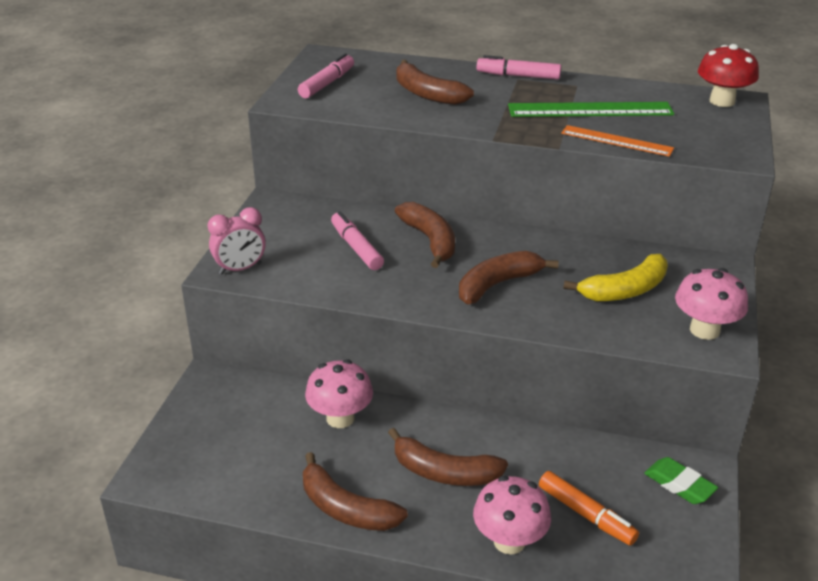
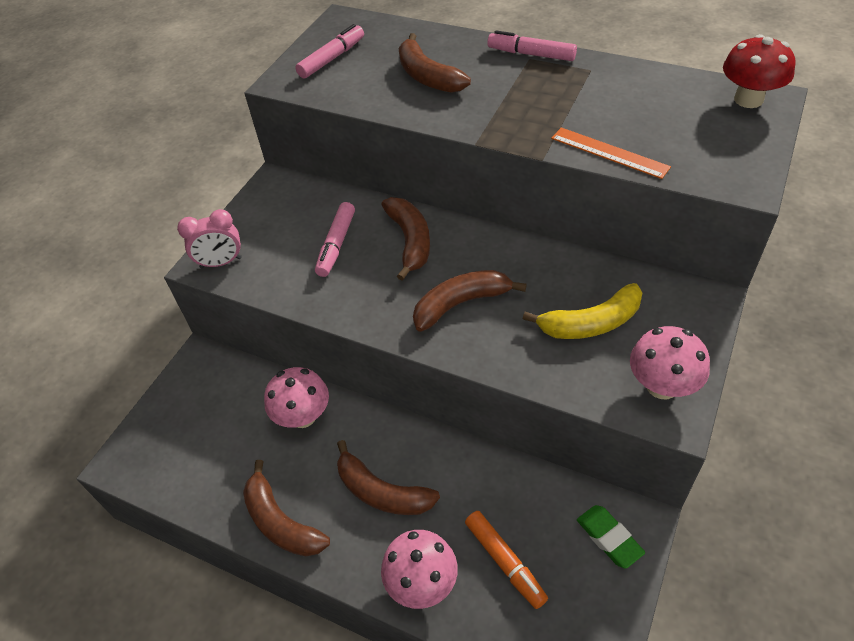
camera: 15 degrees right, 15 degrees up
(356, 248) = (336, 245): pink marker -> pink marker turned 150 degrees counterclockwise
(590, 110) = (594, 106): green ruler -> none

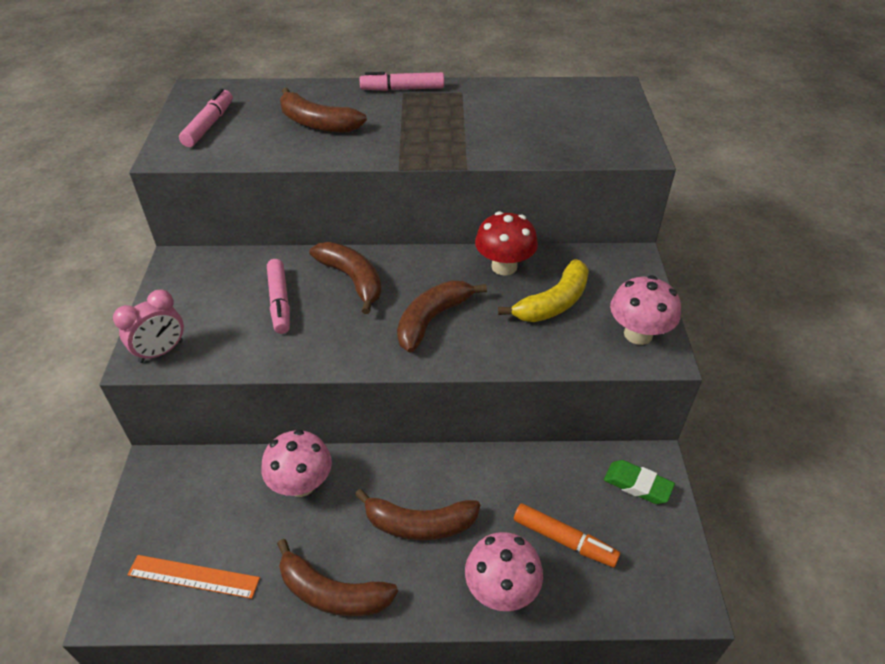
camera: 30 degrees left, 5 degrees down
(609, 152) = (519, 151): orange ruler -> orange ruler (193, 576)
(748, 99) = (601, 92): red mushroom -> red mushroom (504, 266)

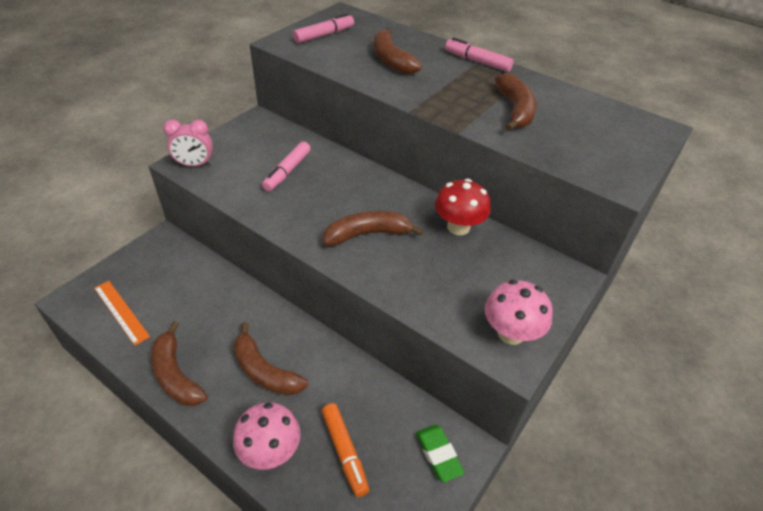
camera: 35 degrees right, 0 degrees up
(301, 484) = (225, 299): pink mushroom -> none
(352, 280) = (345, 181): brown banana -> brown banana (515, 110)
(553, 303) = (467, 272): yellow banana -> none

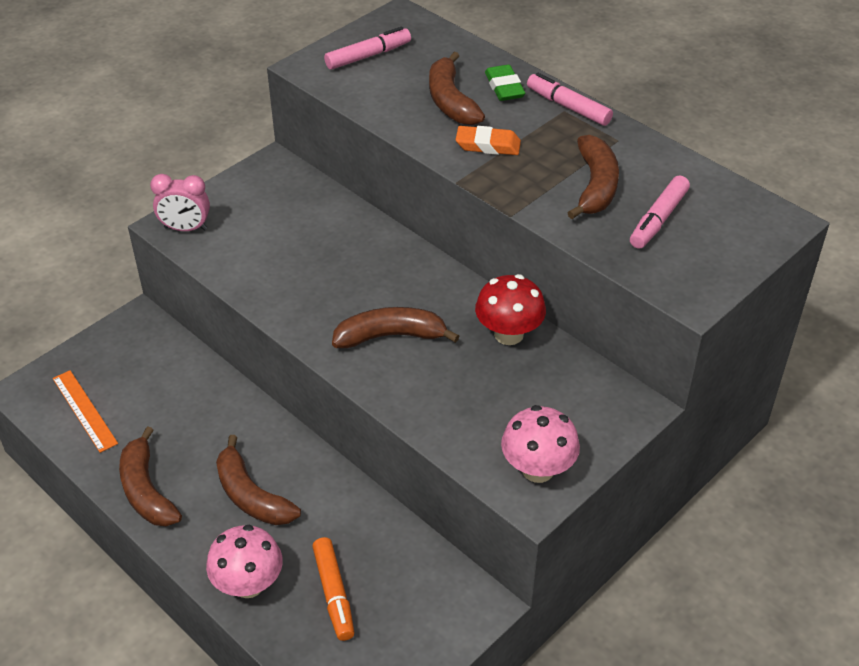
camera: 10 degrees right, 0 degrees up
(287, 171) = (302, 244): pink marker -> pink marker (658, 219)
(427, 87) = (488, 145): none -> orange eraser
(438, 454) = (444, 608): green eraser -> green eraser (504, 87)

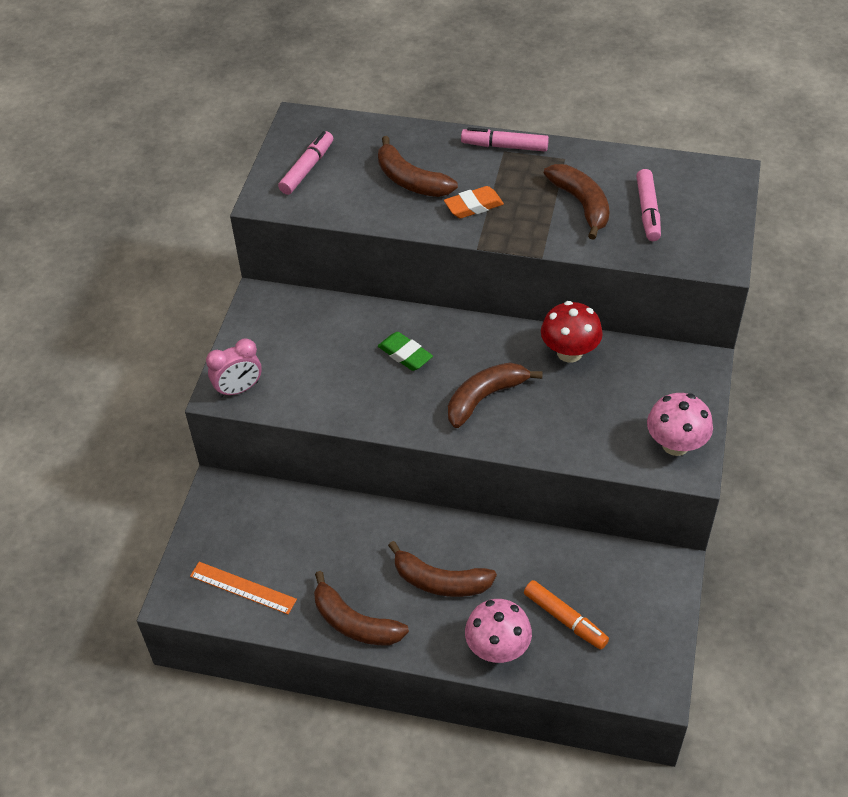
camera: 30 degrees left, 5 degrees up
(504, 87) = (441, 150): green eraser -> green eraser (405, 354)

